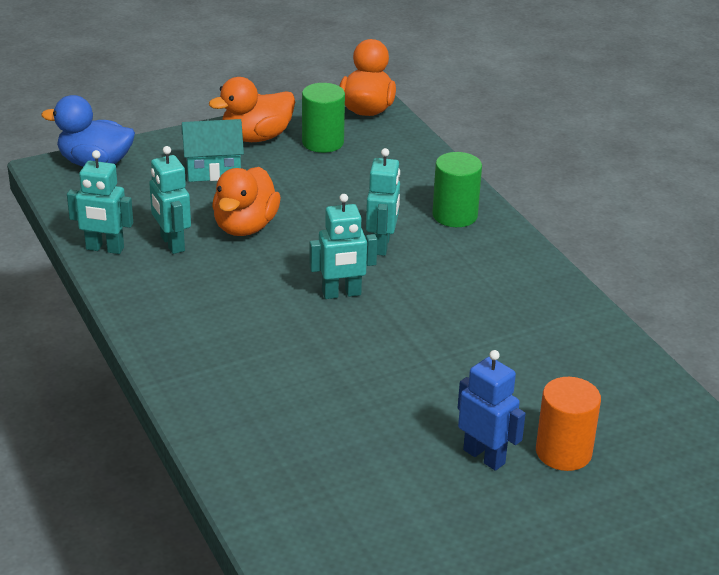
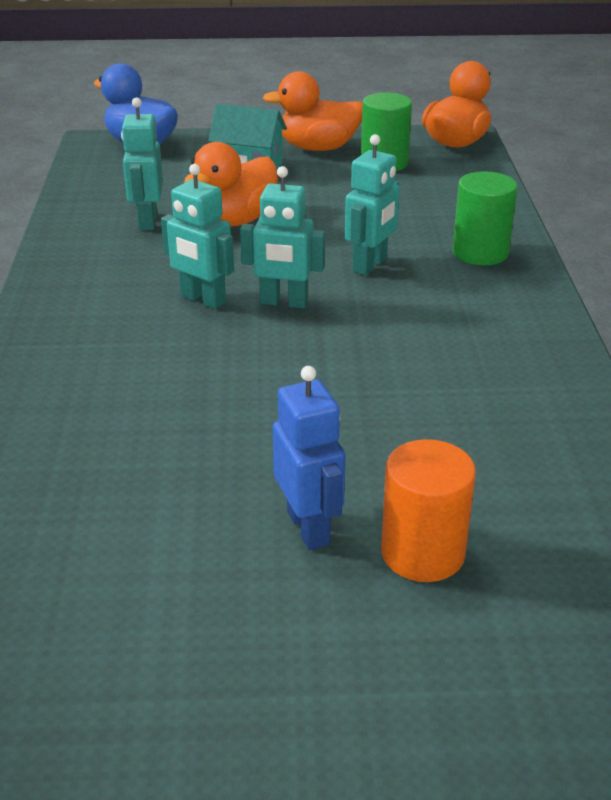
camera: 25 degrees right, 0 degrees up
(104, 249) = (78, 213): turquoise robot -> turquoise robot (202, 300)

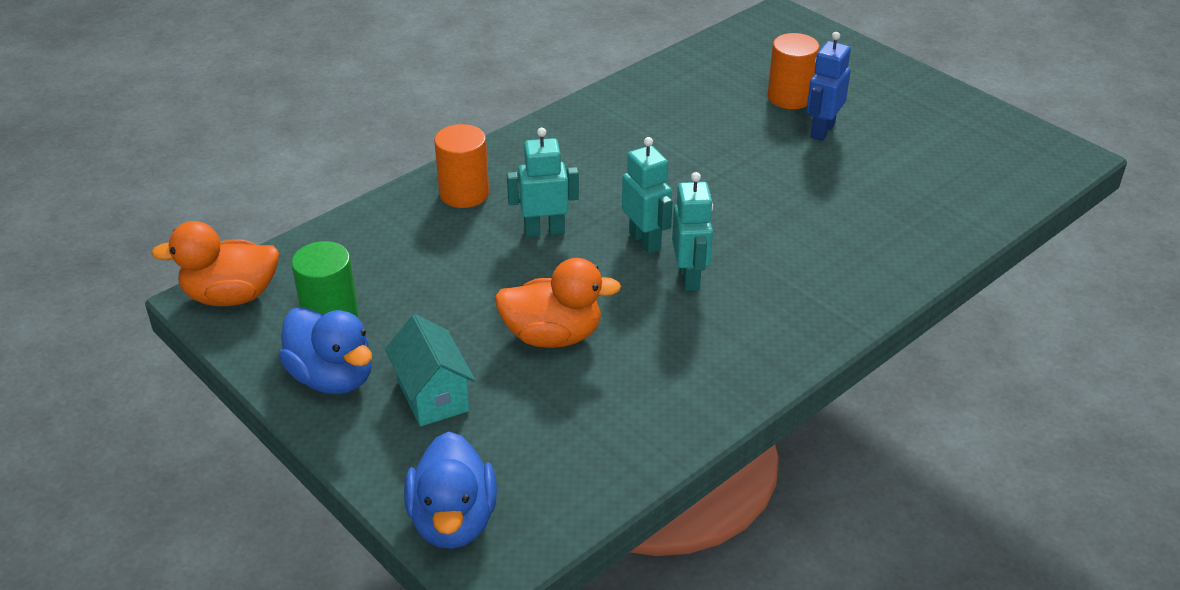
camera: 130 degrees left, 5 degrees up
(147, 221) = (616, 386): turquoise robot -> none
(318, 148) = (332, 378): orange duck -> blue duck
(480, 252) = (464, 193): green cylinder -> orange cylinder

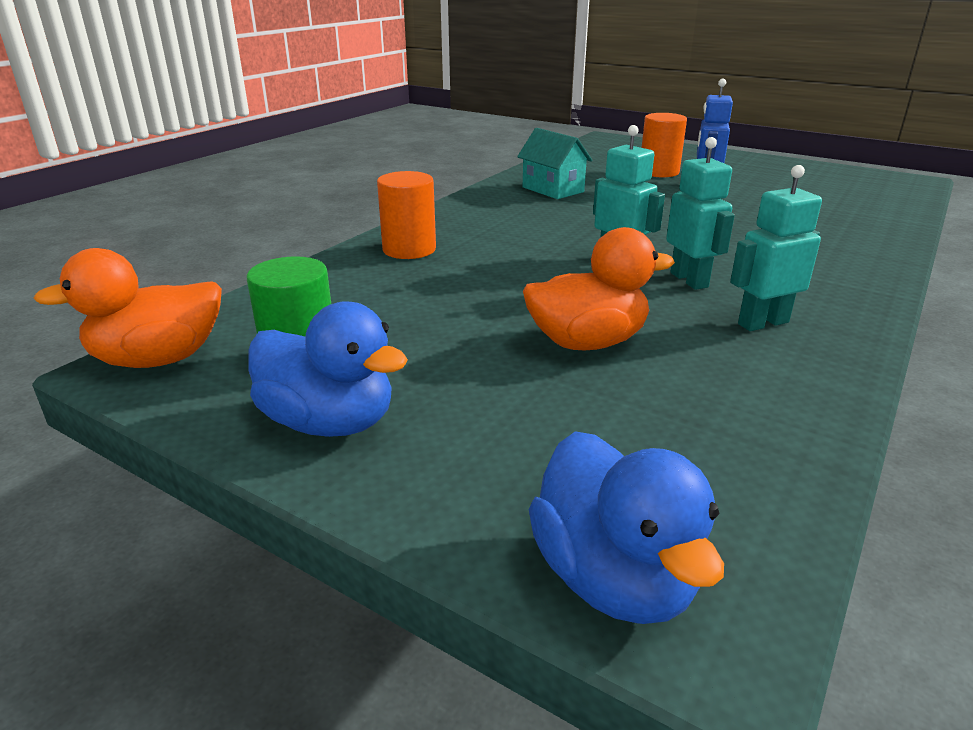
camera: 15 degrees left, 10 degrees down
(433, 395) = (480, 420): turquoise house -> turquoise house (553, 189)
(544, 231) = (512, 265): turquoise robot -> turquoise robot (762, 323)

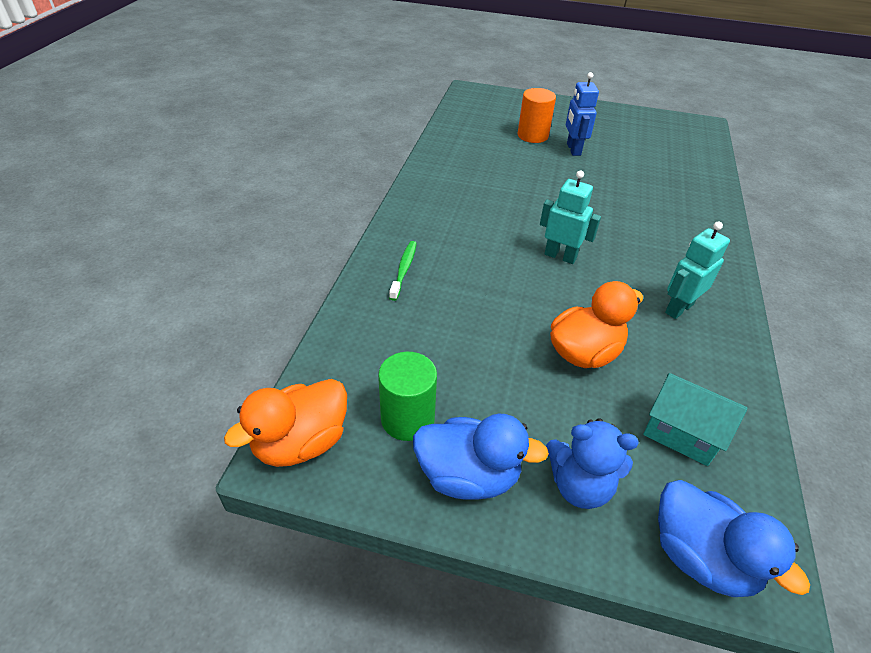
camera: 20 degrees left, 15 degrees up
(409, 249) = (404, 270): orange cylinder -> green toothbrush
(477, 461) = (579, 485): none -> blue teddy bear
(553, 189) = (467, 171): turquoise house -> turquoise house (681, 433)
(689, 280) = (615, 270): turquoise robot -> none

